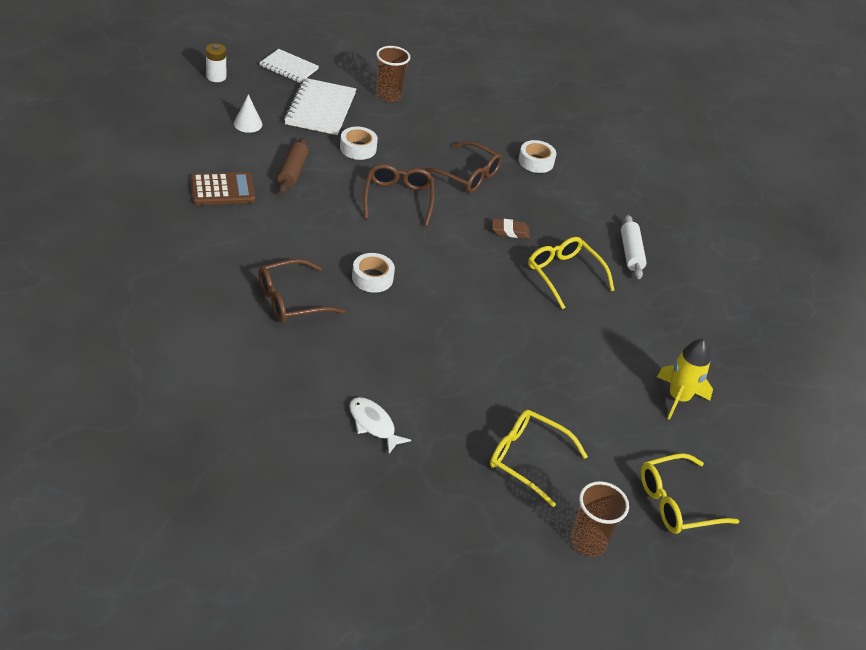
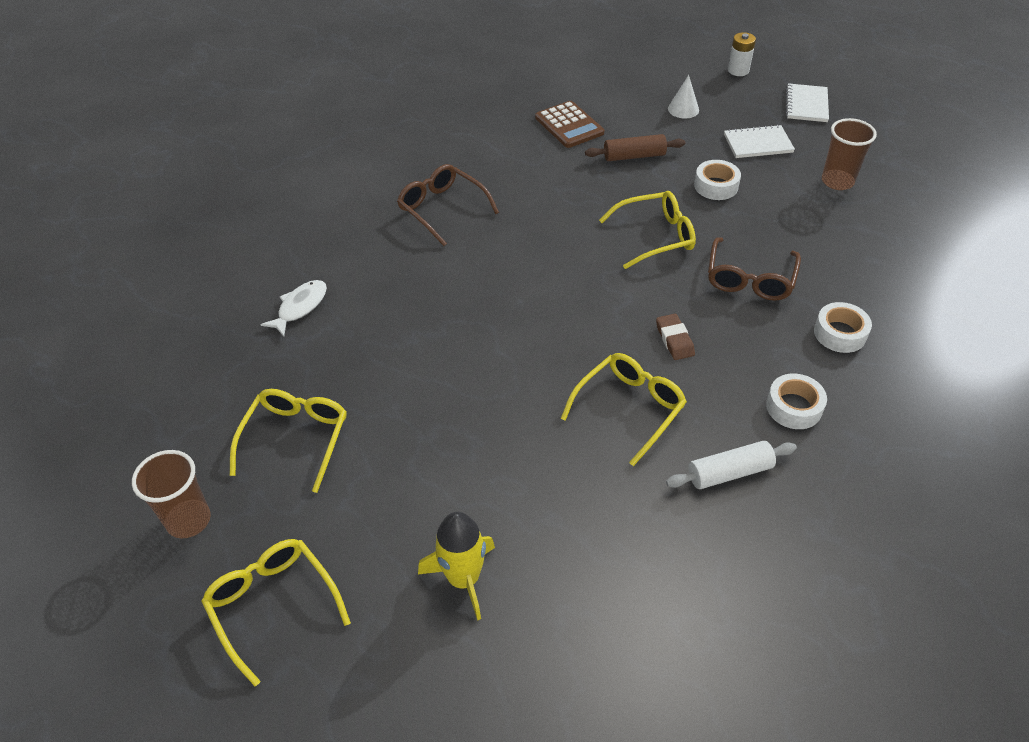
camera: 80 degrees right, 5 degrees up
(320, 109) = (758, 143): white notebook -> white notebook, size x0.65
(372, 278) = (510, 252): white tape -> white tape (794, 407)
(398, 198) = (655, 236): brown glasses -> yellow glasses

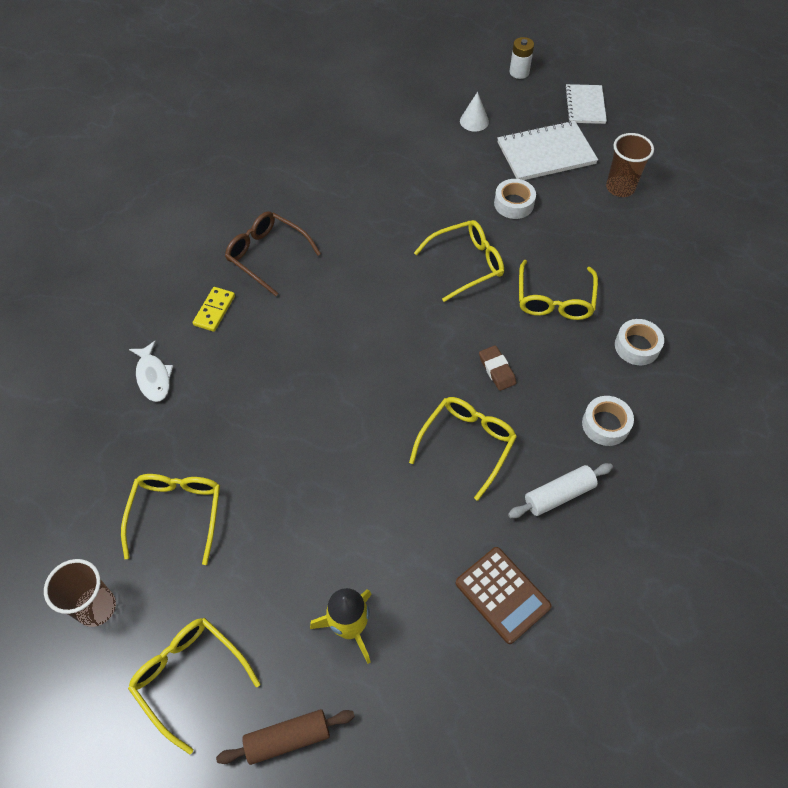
camera: 10 degrees left, 10 degrees up
(300, 307) = (153, 377): white fish -> white fish turned 135 degrees clockwise
(377, 253) = (214, 310): none -> yellow domino
(569, 125) = (371, 149): brown calculator -> brown calculator (502, 595)
(634, 156) = (436, 178): brown rolling pin -> brown rolling pin (287, 738)
(749, 279) = (554, 300): brown glasses -> yellow glasses
(758, 143) = (546, 153): white notebook -> white notebook, size x1.54

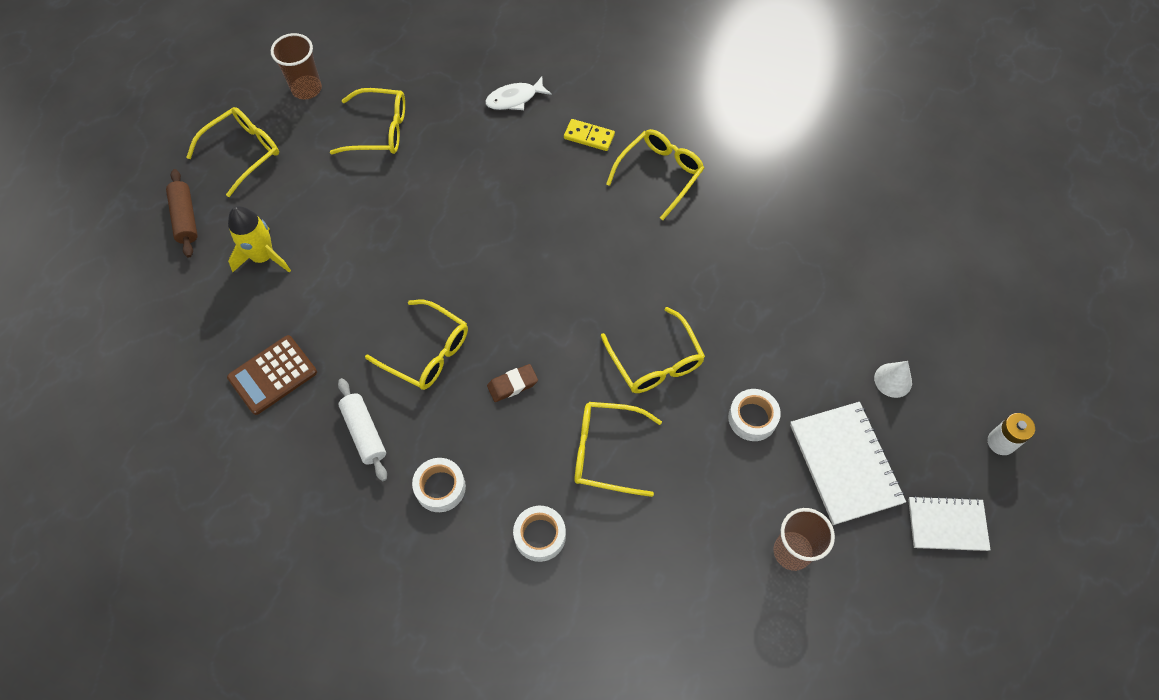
camera: 90 degrees right, 5 degrees up
(267, 255) = (660, 174): brown glasses -> yellow glasses

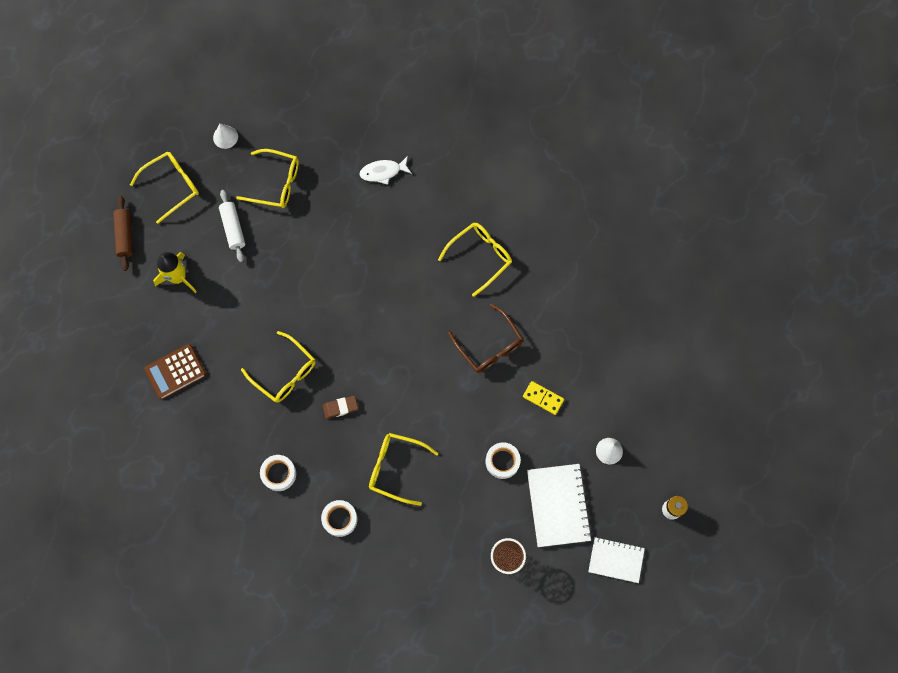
camera: 10 degrees right, 10 degrees up
(306, 89) = (225, 137): brown cup -> white cone
(364, 433) = (233, 425): white rolling pin -> white rolling pin (233, 228)
(589, 136) = (433, 215): yellow domino -> yellow domino (543, 398)
(655, 362) = (444, 408): yellow glasses -> none
(698, 275) = (489, 346): none -> brown glasses

